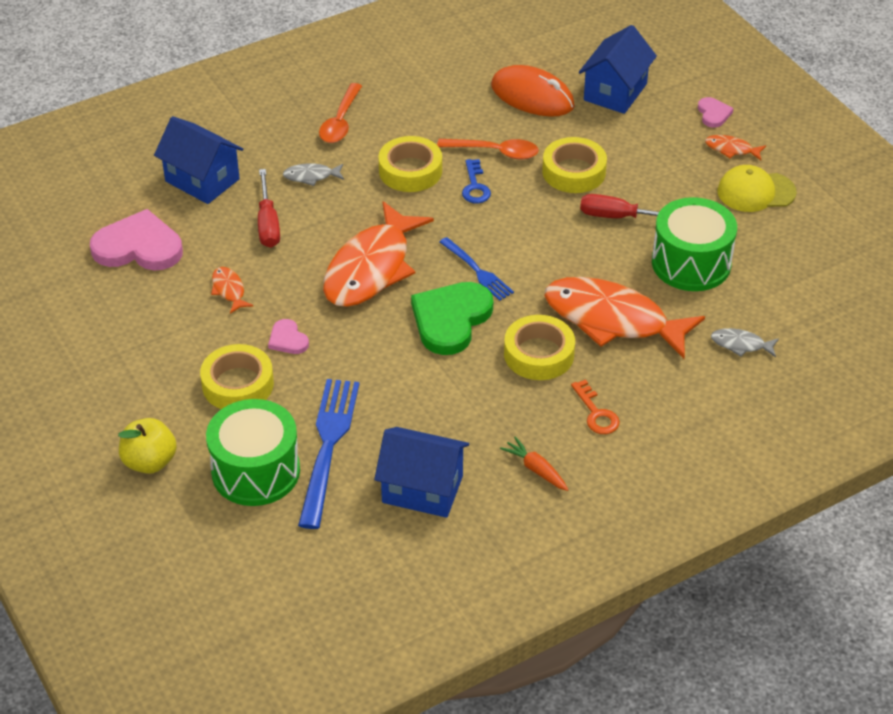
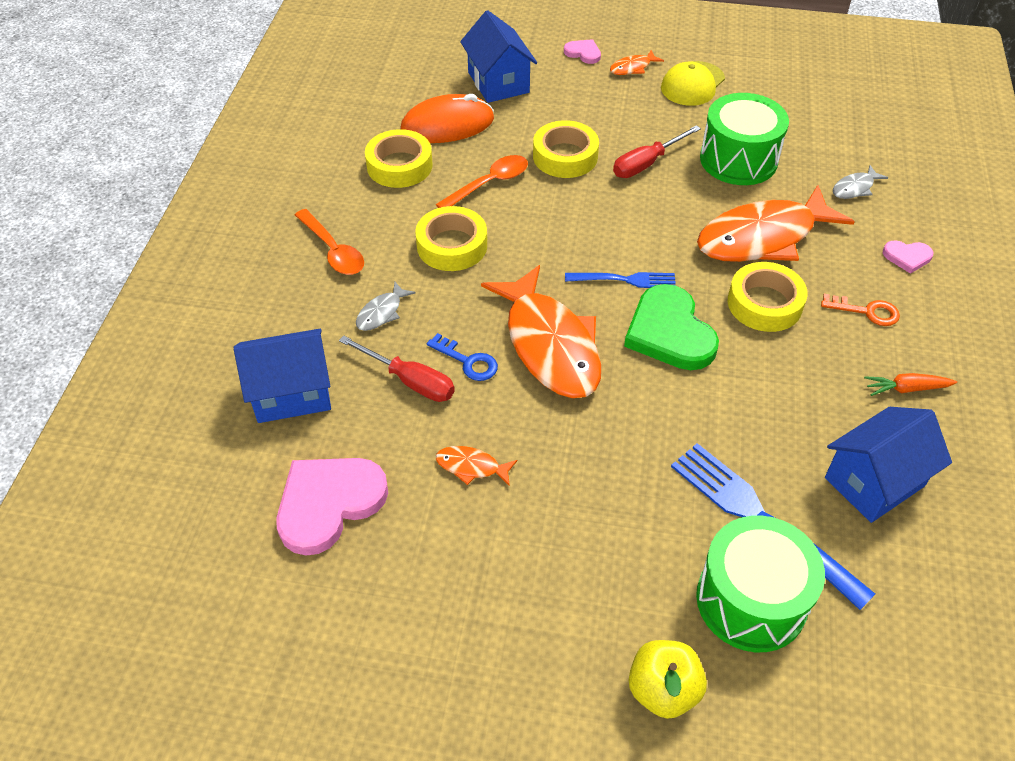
camera: 50 degrees left, 5 degrees up
(238, 384) = (613, 540): yellow tape -> yellow tape (399, 165)
(288, 339) = (586, 462): pink heart -> pink heart (907, 257)
(475, 186) = (518, 219): blue key -> blue key (468, 361)

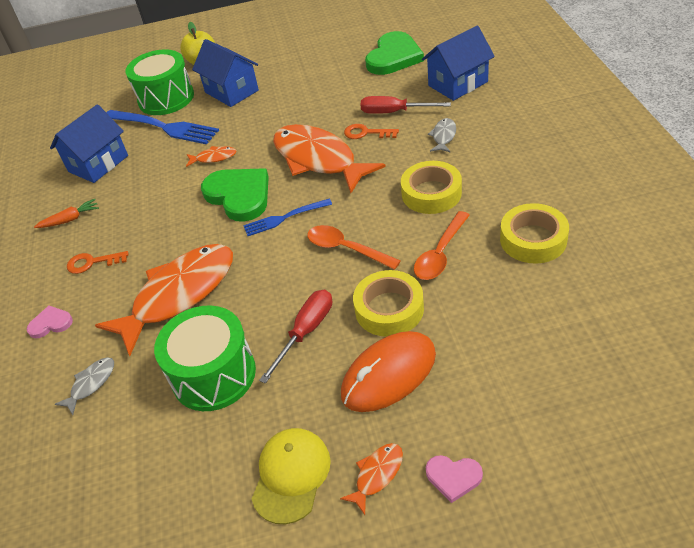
camera: 165 degrees right, 5 degrees down
(329, 503) = (394, 57): pink heart -> green heart
(333, 250) = (516, 158): orange spoon -> orange spoon (346, 249)
(447, 125) = (529, 299): orange mouse -> orange mouse (389, 374)
(468, 361) = (366, 133): blue key -> orange key
(471, 467) = (330, 93): orange fish -> orange fish (214, 158)
(498, 82) = (522, 379): blue house -> blue house (231, 91)
(764, 303) = (172, 240): yellow tape -> none

